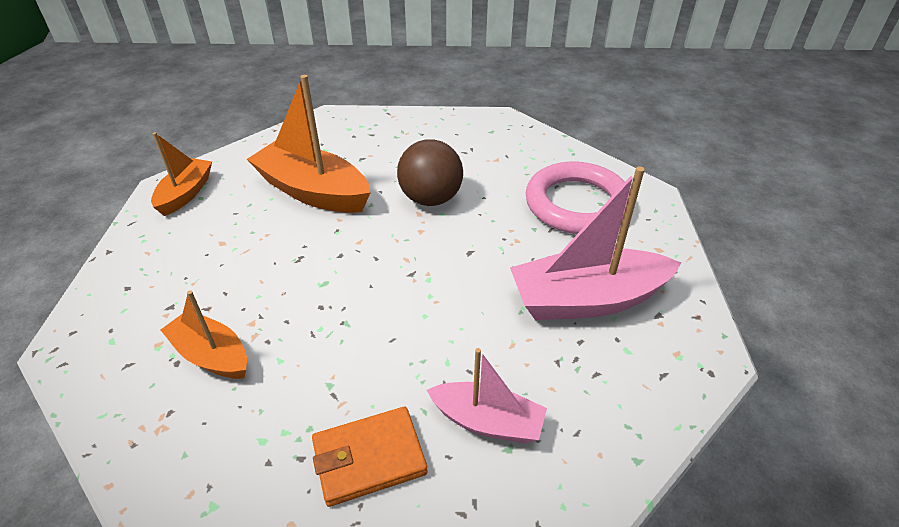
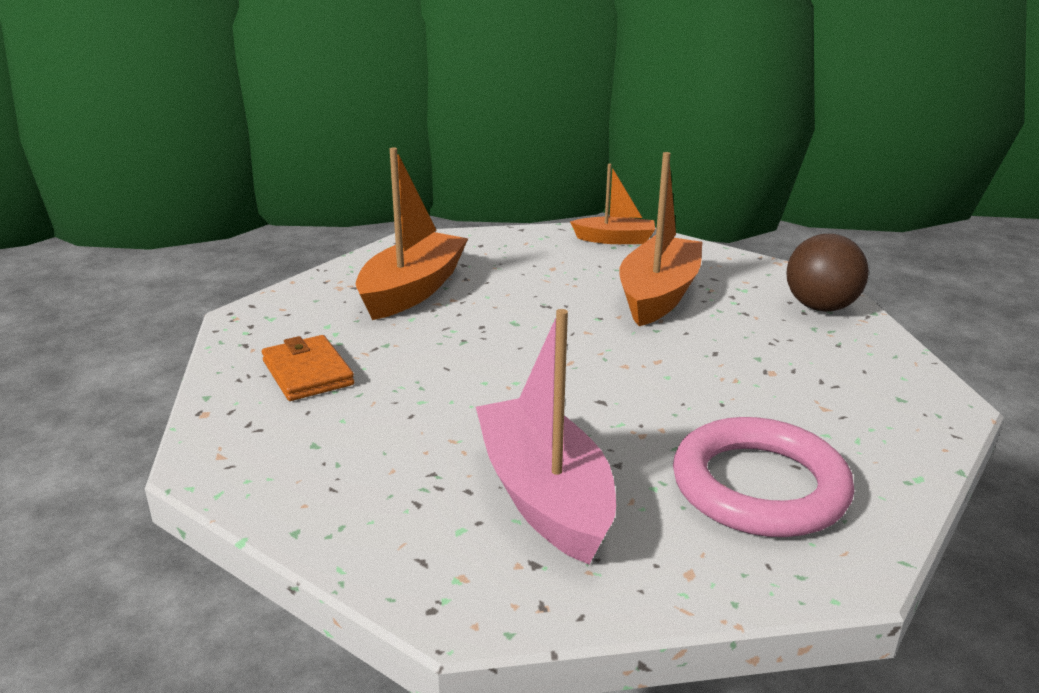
camera: 80 degrees right, 15 degrees down
(212, 355) = (412, 290): orange boat -> orange boat, size x1.70
(430, 199) = (691, 365): brown ball -> brown ball (820, 307)
(487, 421) = (346, 430): pink boat -> none

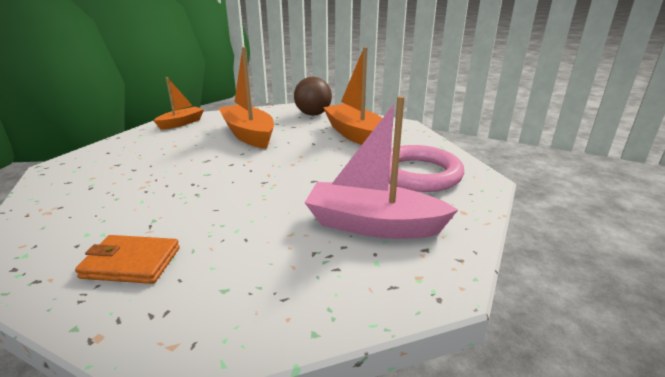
camera: 55 degrees left, 0 degrees up
(412, 290) = (110, 189): orange boat -> orange boat (355, 135)

